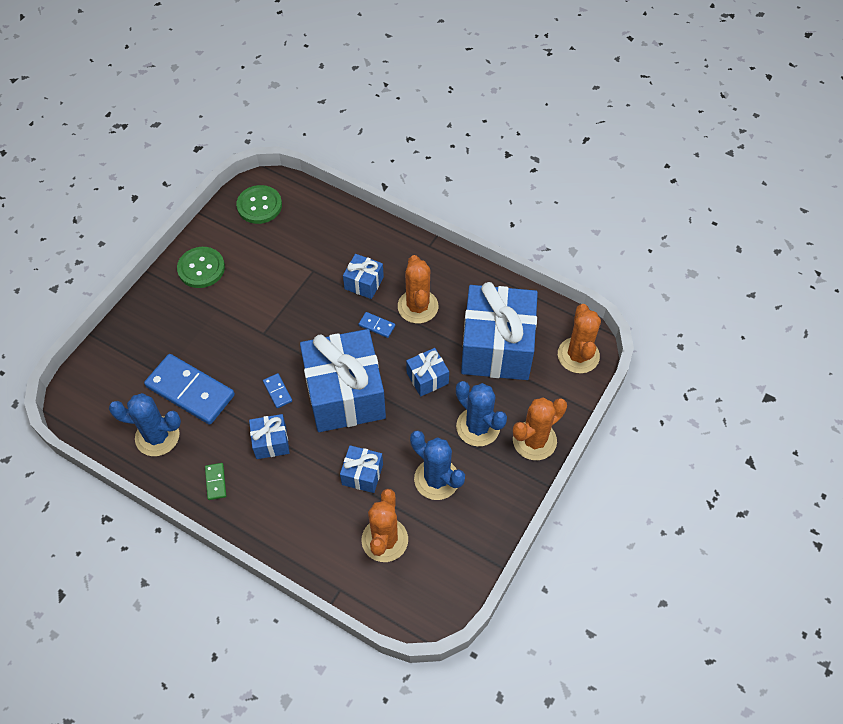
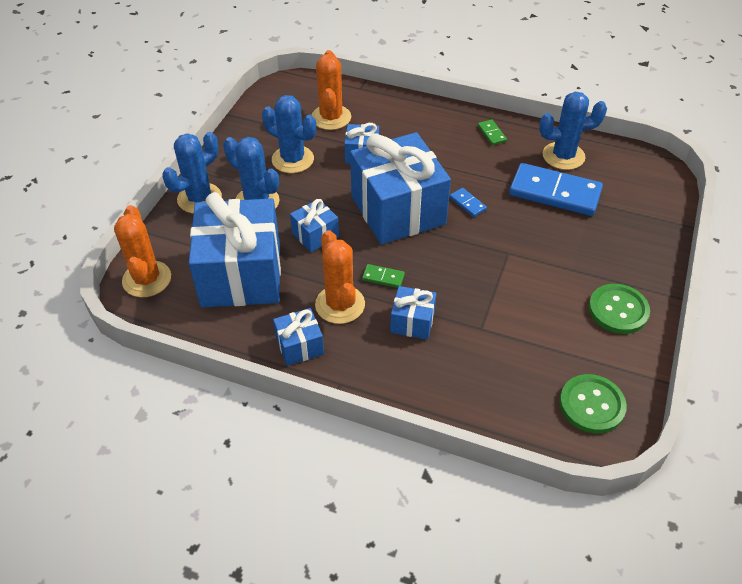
camera: 170 degrees right, 10 degrees down
(271, 442) = (455, 165): blue gift -> blue gift (299, 346)
(377, 325) = (383, 277): blue domino -> green domino
(534, 440) = (199, 198): orange cactus -> blue cactus

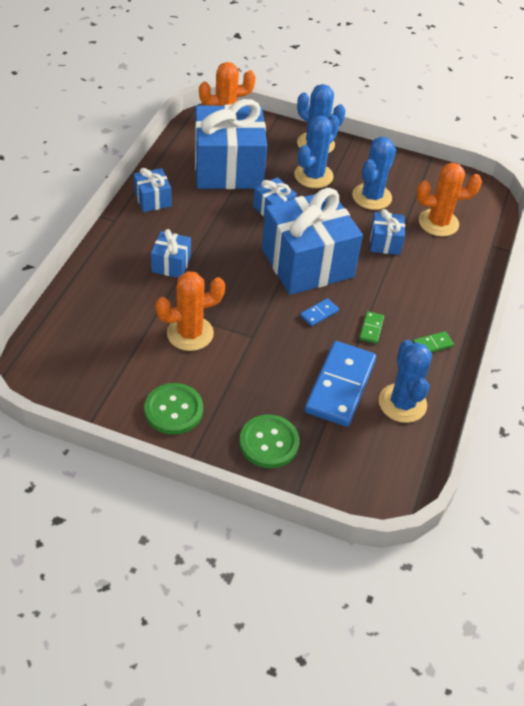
camera: 85 degrees right, 0 degrees up
(340, 304) = (193, 222): orange cactus -> orange cactus (190, 333)
(383, 277) = (222, 249): green domino -> green domino (371, 328)
(591, 405) = (69, 370): green button -> green button (269, 442)

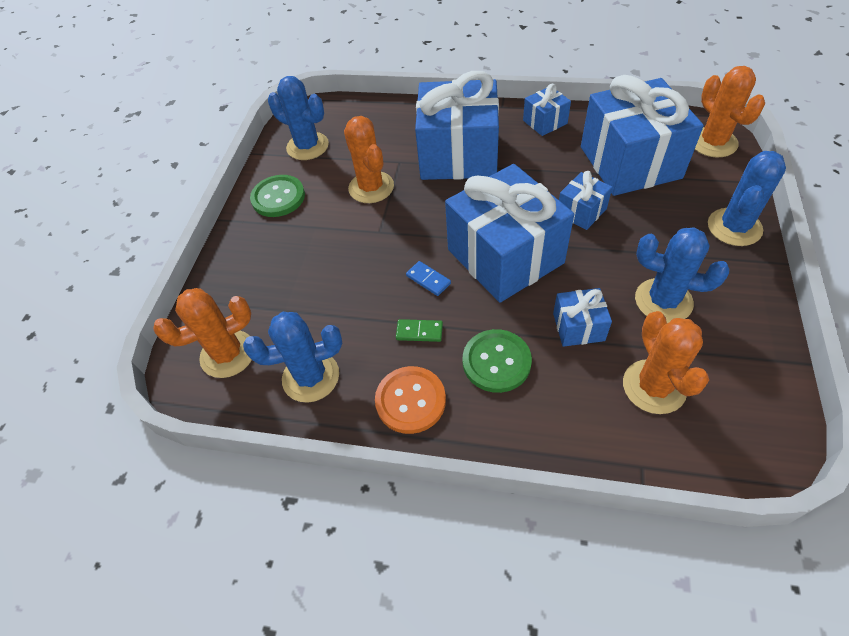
camera: 90 degrees right, 5 degrees up
(171, 264) = (458, 155): blue gift -> blue gift, size x2.21
(269, 442) = (247, 269): green button -> green button (496, 362)
(313, 176) = (667, 236): blue cactus -> blue cactus (307, 146)
(340, 386) = (326, 315): blue domino -> none
(368, 462) = (228, 354): none -> orange cactus
(432, 344) = (410, 400): green domino -> orange button

